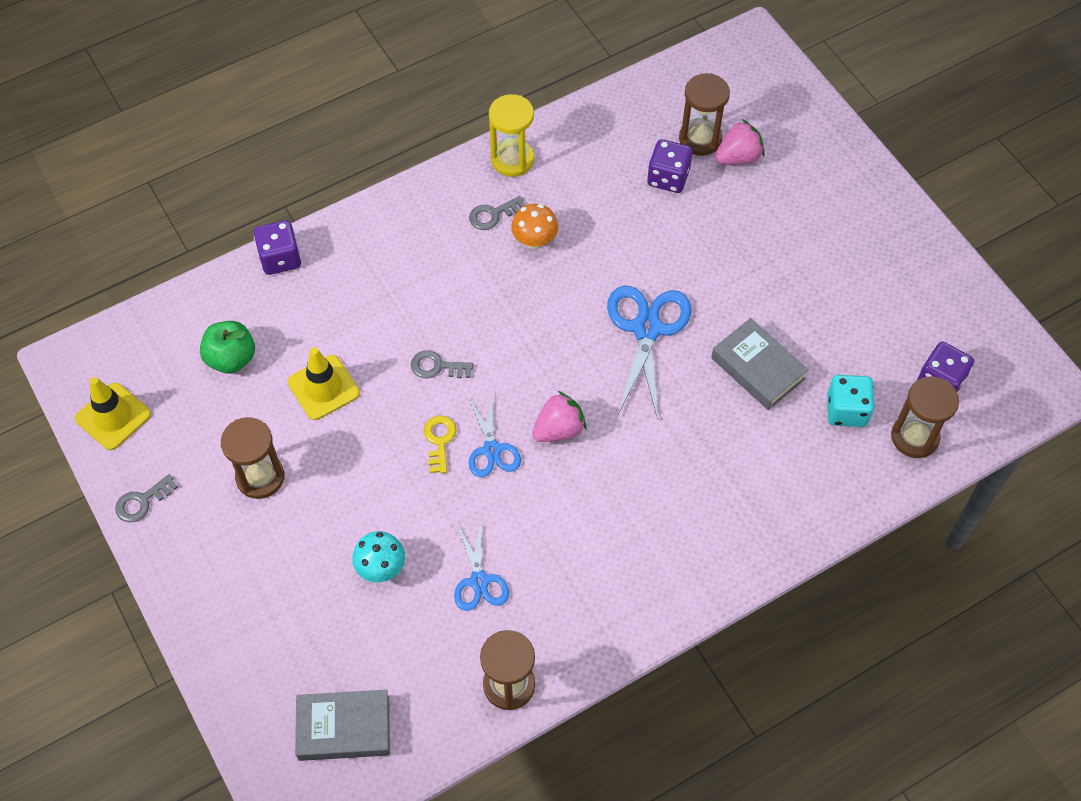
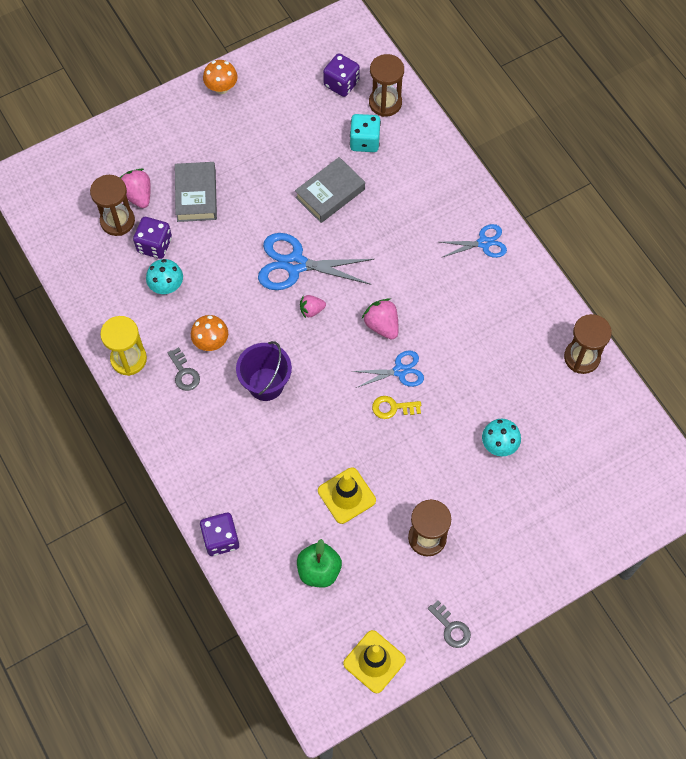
camera: 90 degrees left, 5 degrees up
(344, 728) = (621, 464): grey book -> grey book (196, 195)
(437, 367) = (327, 411): grey key -> none
(476, 299) = (266, 384): none -> purple bucket
(479, 581) = (506, 378): blue scissors -> blue scissors (483, 243)
(580, 348) = (311, 310): none -> pink strawberry
(610, 192) = (166, 286): none -> turquoise mushroom
(913, 240) = (221, 88): none -> orange mushroom

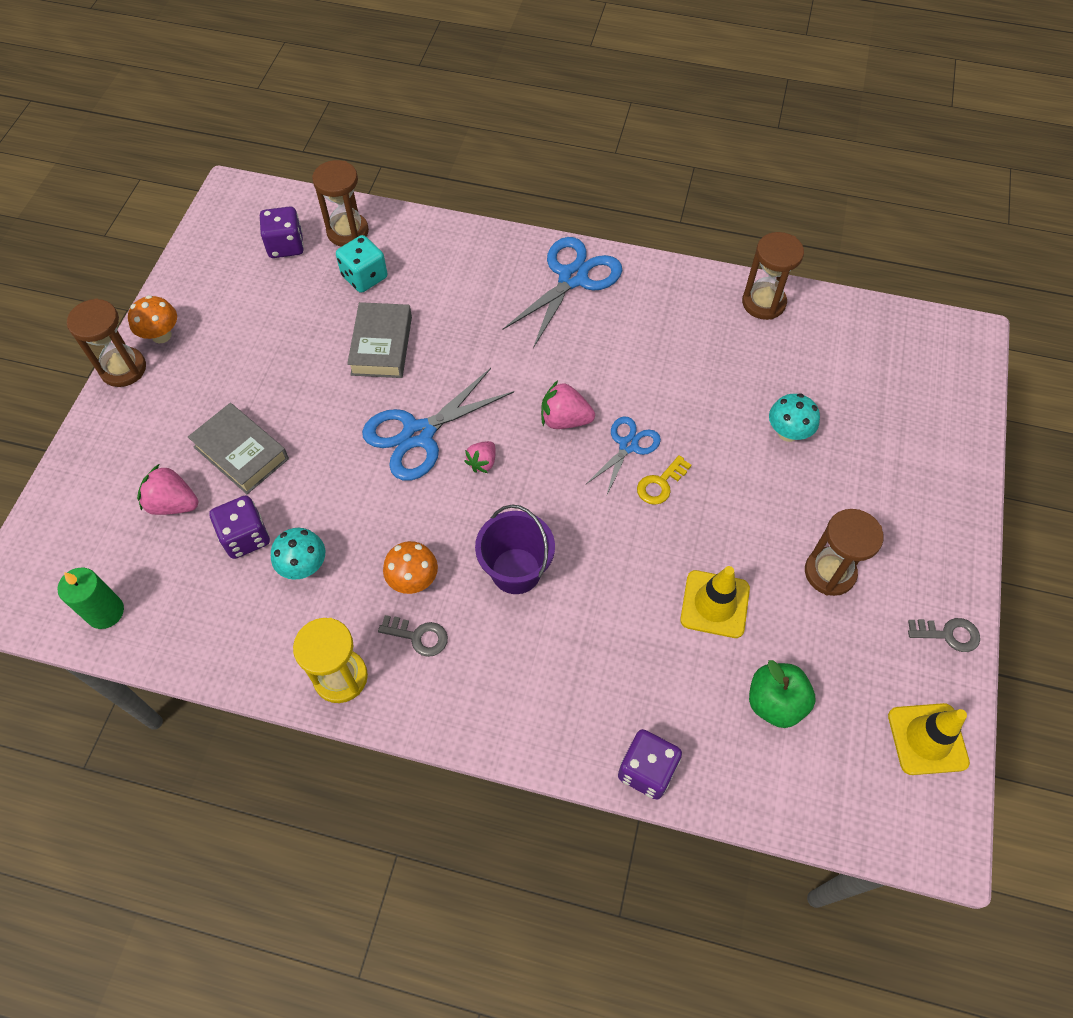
camera: 45 degrees left, 5 degrees down
(56, 226) = (105, 612): none -> green candle
(117, 221) = (176, 547): brown hourglass -> brown hourglass (123, 369)
(483, 243) = (572, 278): blue scissors -> blue scissors, size x1.69

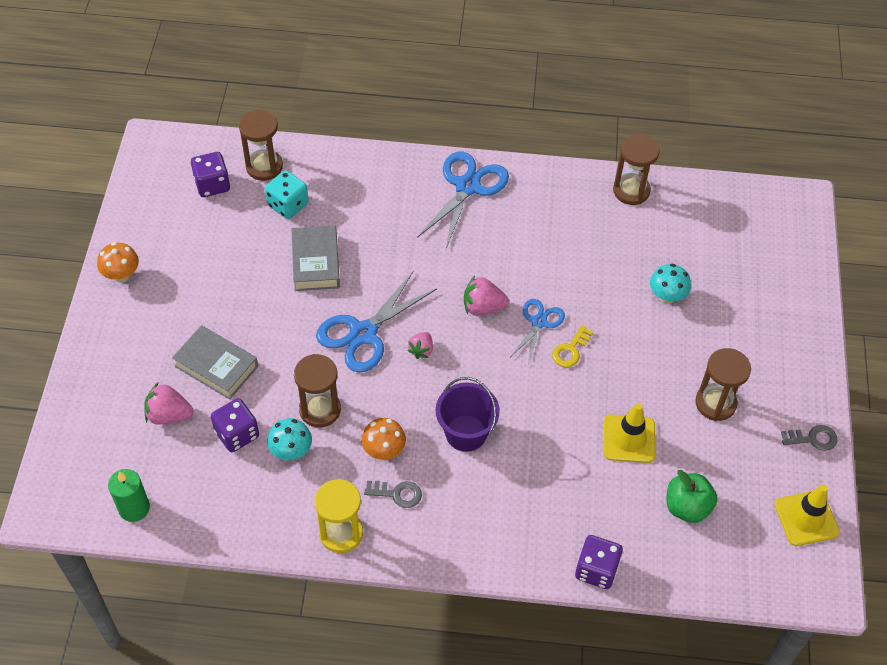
camera: 10 degrees left, 5 degrees down
(123, 369) = (95, 307): brown hourglass -> brown hourglass (320, 410)

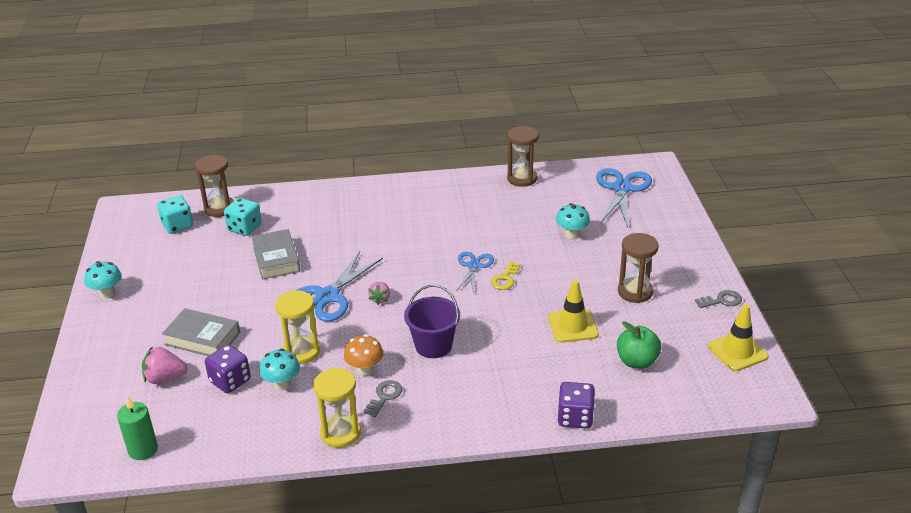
camera: 10 degrees left, 20 degrees down
(122, 275) = (107, 293): orange mushroom -> turquoise mushroom
(212, 185) = (177, 225): purple dice -> turquoise dice
(320, 410) = (301, 352): brown hourglass -> yellow hourglass
(397, 494) = (384, 396): grey key -> grey key turned 60 degrees counterclockwise
(467, 187) = (391, 195): blue scissors -> blue scissors (621, 189)
(483, 307) = (424, 264): pink strawberry -> none

